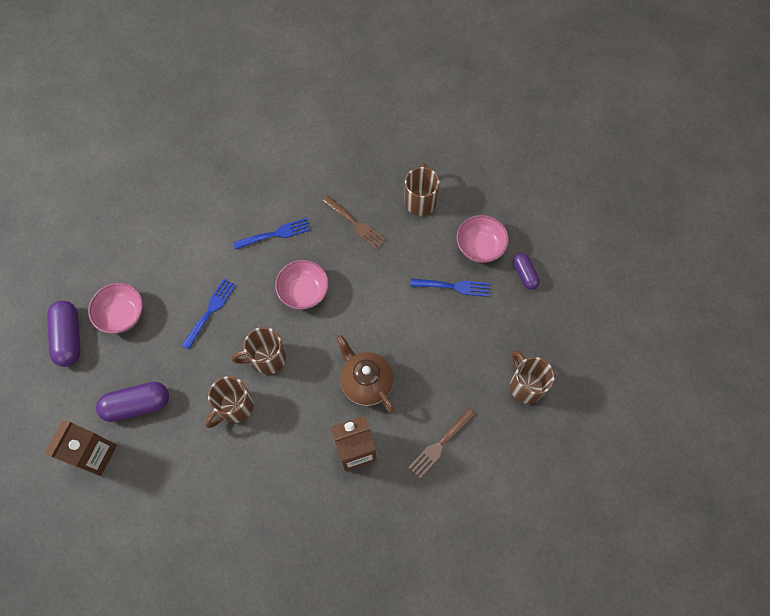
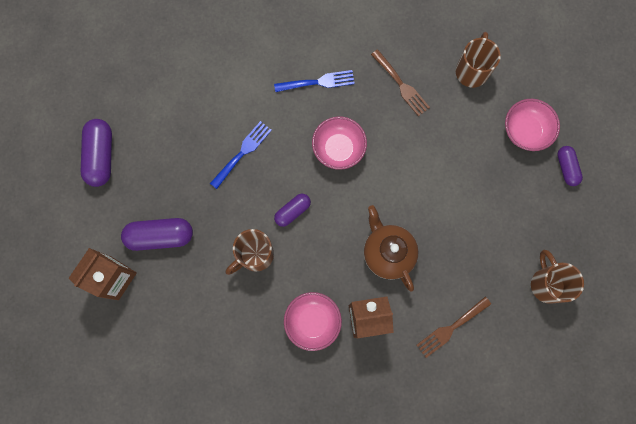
camera: 10 degrees right, 10 degrees up
(122, 315) = (155, 142): pink bowl -> pink bowl (312, 321)
(267, 358) = (292, 211): brown mug -> purple capsule
(454, 286) = (492, 169): blue fork -> none

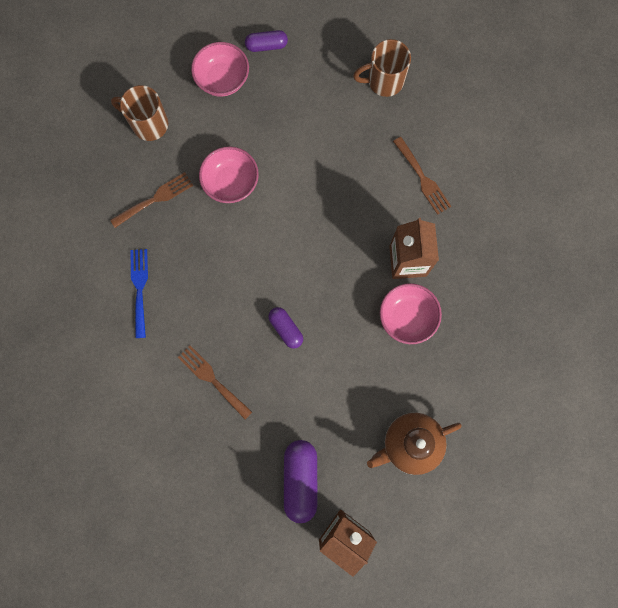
camera: 85 degrees left, 0 degrees up
(101, 156) = (198, 548): purple capsule -> none
(242, 152) = (212, 380): blue fork -> brown fork
(254, 255) = (331, 374): brown mug -> none
(338, 148) = (220, 273): pink bowl -> pink bowl (231, 183)
(387, 253) = (340, 233): brown teapot -> brown teapot (410, 444)

